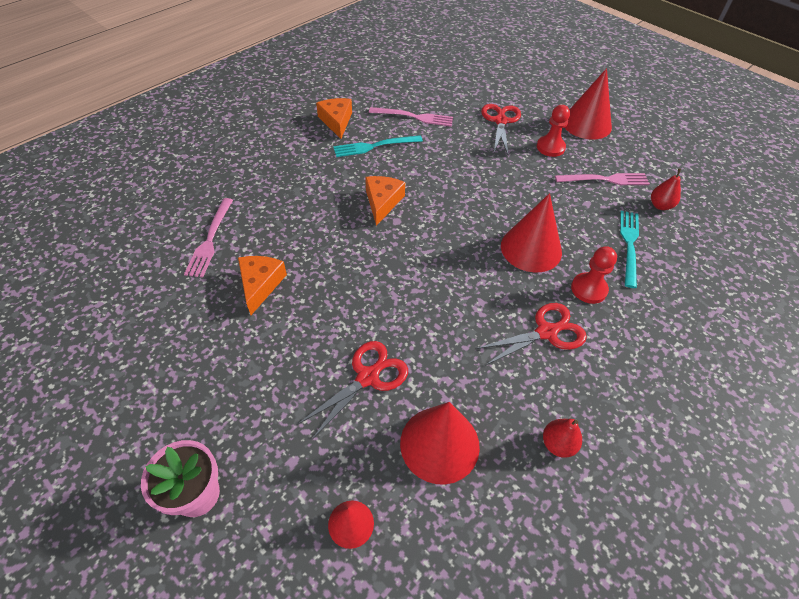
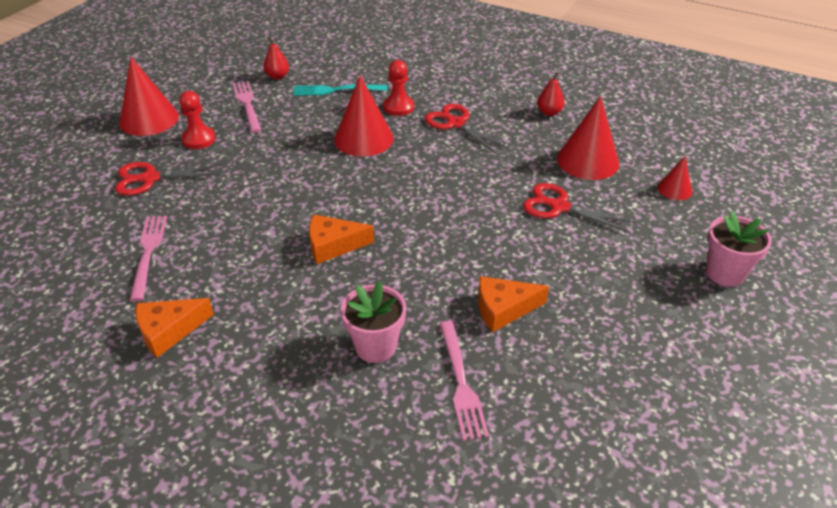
camera: 105 degrees left, 10 degrees down
(210, 240) = (461, 383): pink fork -> pink fork turned 90 degrees clockwise
(269, 205) = (375, 346): none -> pink flower pot
(374, 146) = (224, 277): turquoise fork -> none

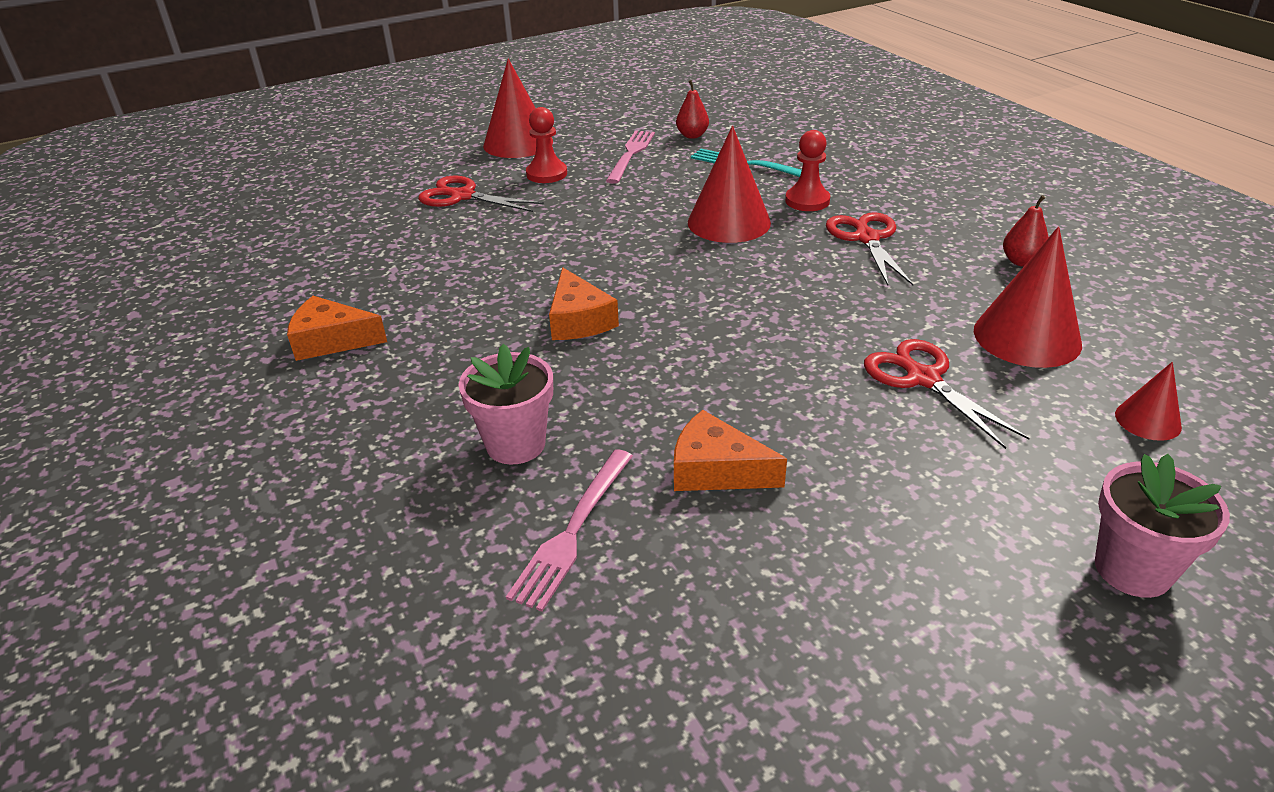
camera: 35 degrees right, 5 degrees down
(148, 252) = (390, 262): pink fork -> none
(333, 245) = (579, 320): orange cheese -> orange cheese turned 135 degrees counterclockwise

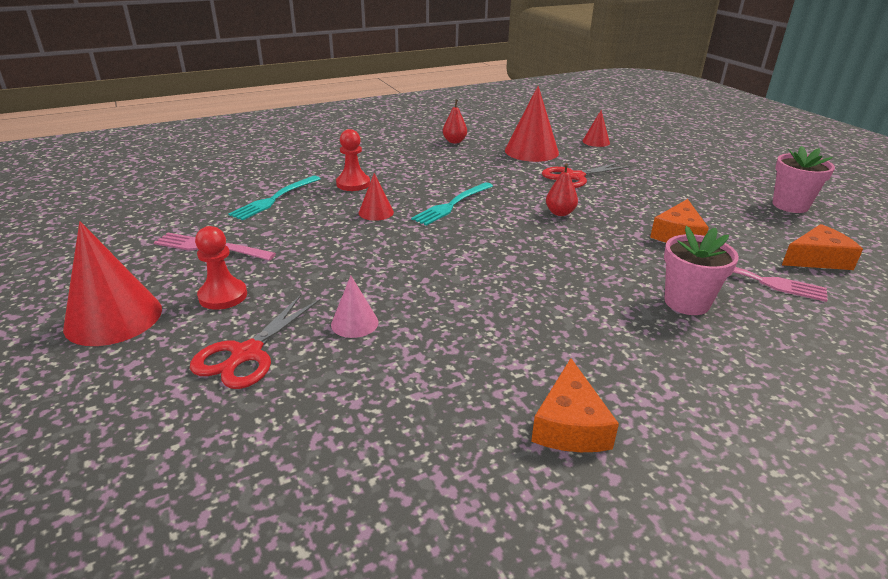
camera: 90 degrees left, 5 degrees down
(498, 233) = (354, 323): none -> pink cone
(579, 320) = (522, 277): orange cheese -> orange cheese (817, 259)
(692, 135) = (191, 217): red pear -> red pear (560, 213)
(729, 222) = (376, 212): red cone -> red cone, size x0.52
(766, 269) = (452, 205): none -> turquoise fork
(866, 238) = (416, 172): red scissors -> none
(1132, 569) = (695, 160): pink flower pot -> pink flower pot (790, 205)

